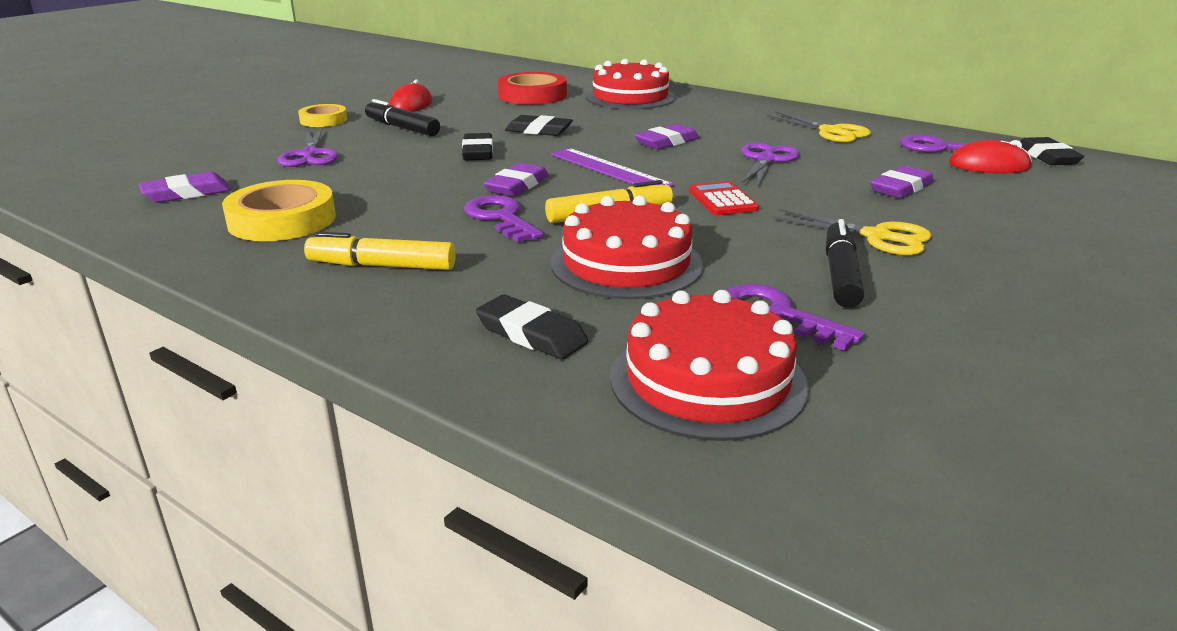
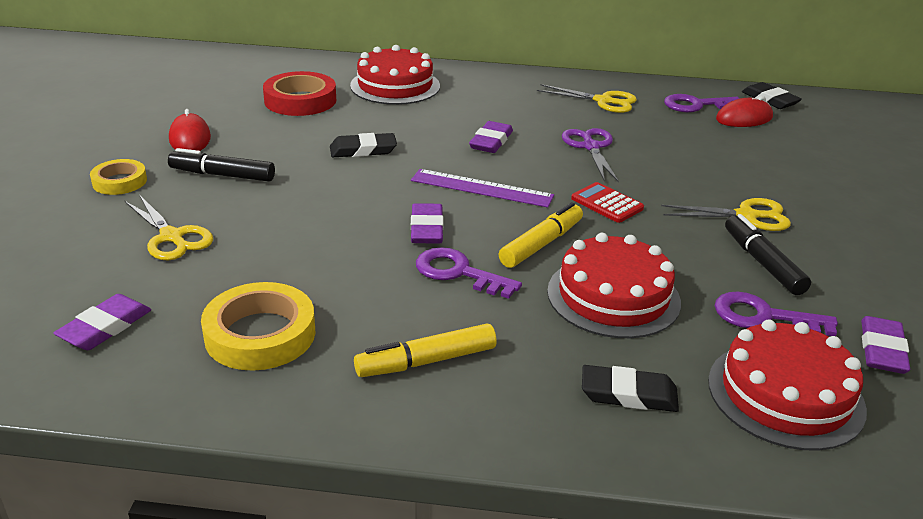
camera: 30 degrees left, 5 degrees up
(310, 155) = (171, 237): purple scissors -> yellow scissors
(478, 152) = (340, 193): black eraser -> none
(901, 188) = (712, 158): purple eraser -> purple eraser (882, 350)

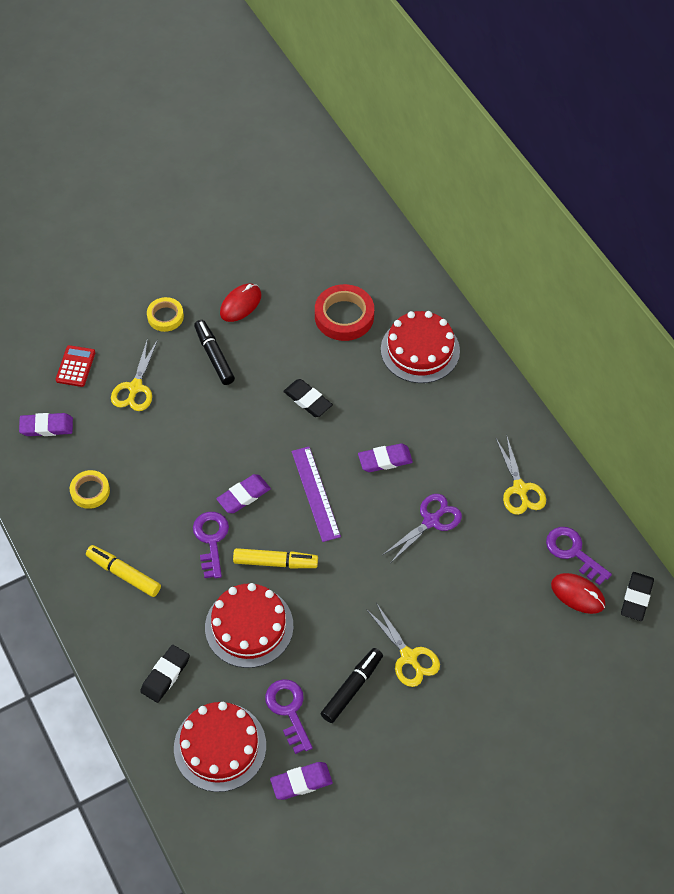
camera: 55 degrees right, 25 degrees up
(260, 334) = (90, 491): yellow tape -> yellow tape, size x0.61
(607, 203) = (356, 571): red calculator -> red calculator (75, 366)
(628, 394) = (165, 675): black eraser -> black eraser turned 60 degrees clockwise

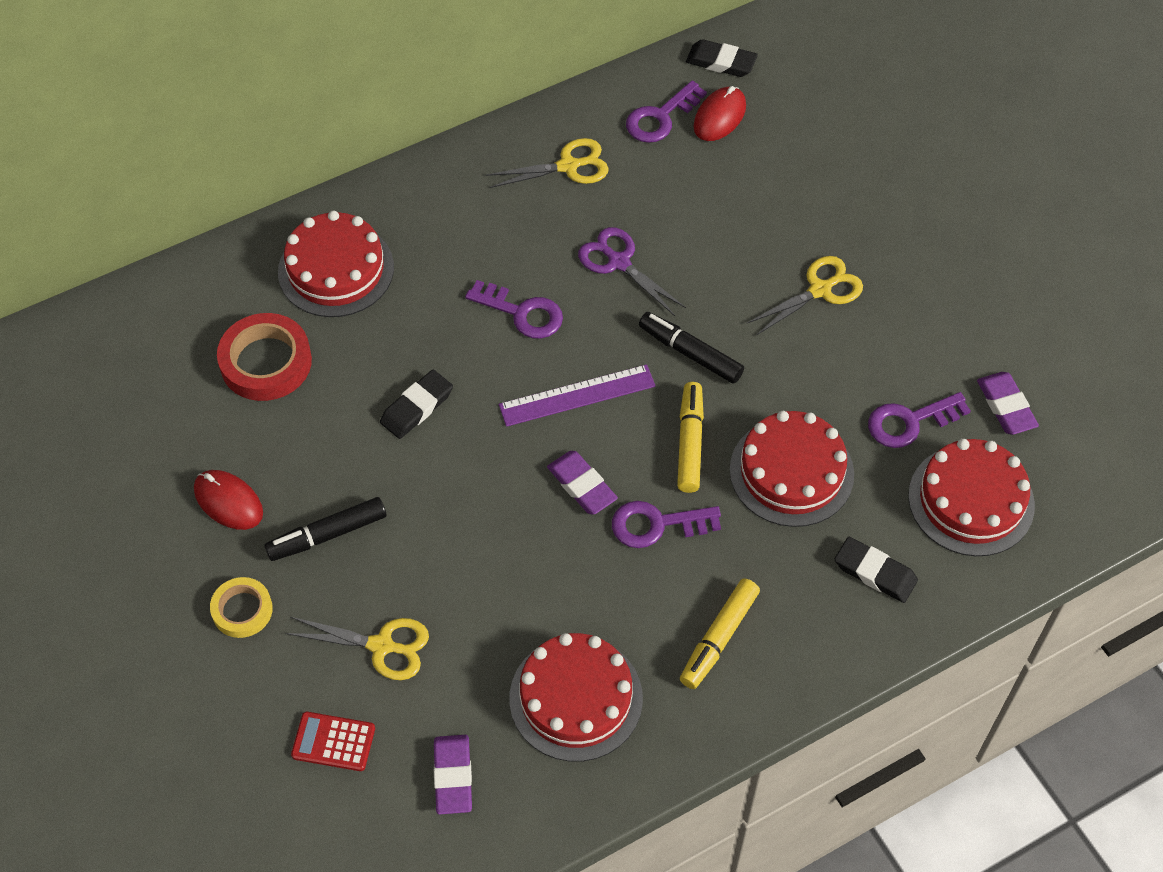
camera: 90 degrees left, 0 degrees up
(90, 491) = (576, 698): yellow tape -> red cake
(352, 688) = (870, 351): black marker -> black marker (690, 353)
(385, 460) = (522, 313): purple eraser -> purple key

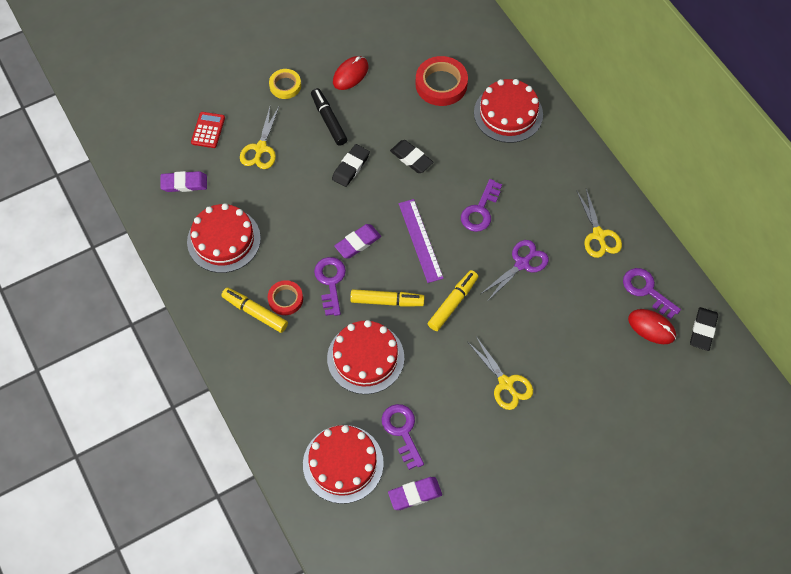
camera: 90 degrees right, 5 degrees up
(690, 353) = (453, 303): black marker -> yellow marker
(692, 592) = (285, 299): none -> red tape
(875, 572) = (293, 401): black eraser -> black eraser (350, 167)

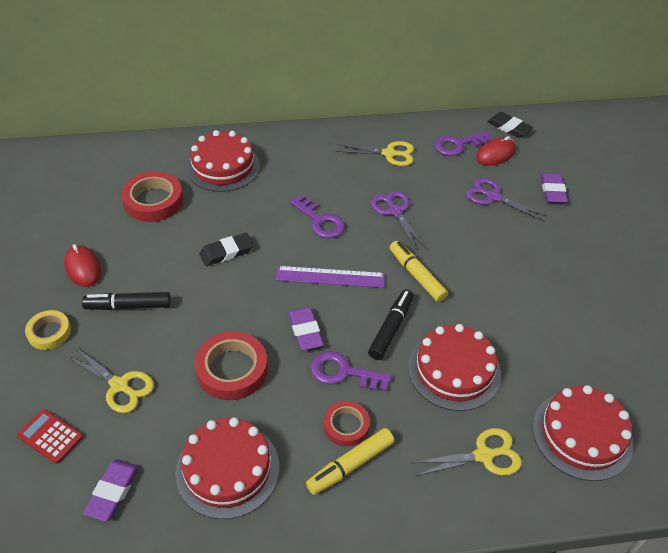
camera: 70 degrees left, 15 degrees down
(302, 209) = (232, 369): none -> red tape
(350, 167) = (204, 306): black eraser -> none
(387, 301) = (391, 328): yellow marker -> black marker
(402, 431) = (554, 366): purple key -> none
(415, 494) = (631, 379): purple eraser -> purple eraser (553, 191)
(505, 383) = (521, 265): yellow scissors -> yellow scissors (483, 455)
(585, 340) = (493, 197): none -> purple scissors

